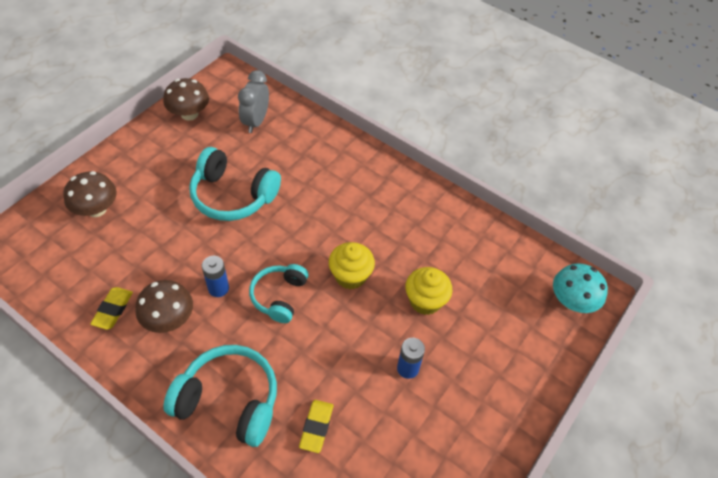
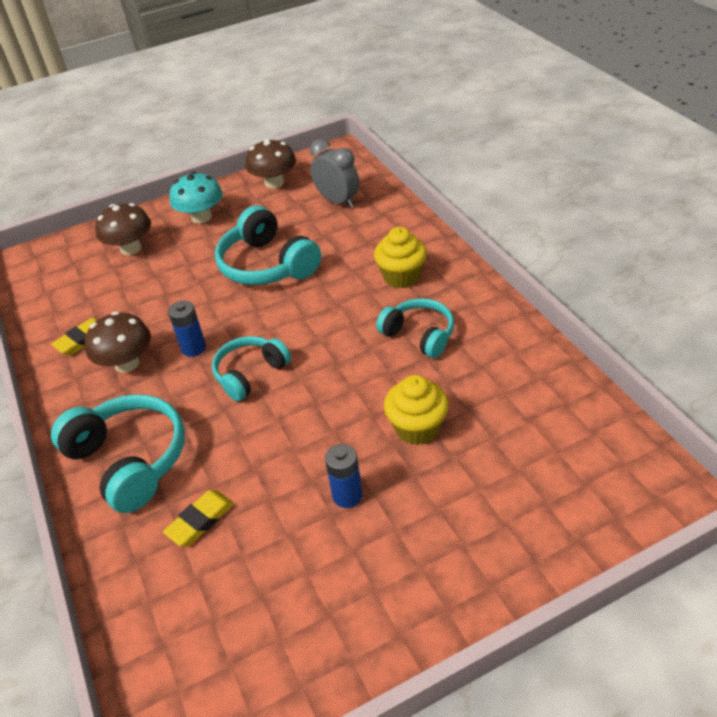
camera: 35 degrees right, 10 degrees down
(256, 122) = (338, 201): grey clock -> grey clock turned 90 degrees clockwise
(350, 276) = (343, 375): yellow cupcake -> yellow cupcake (401, 277)
(386, 226) = (419, 335): none -> turquoise headphones
(572, 301) = (627, 490): turquoise mushroom -> turquoise mushroom (201, 217)

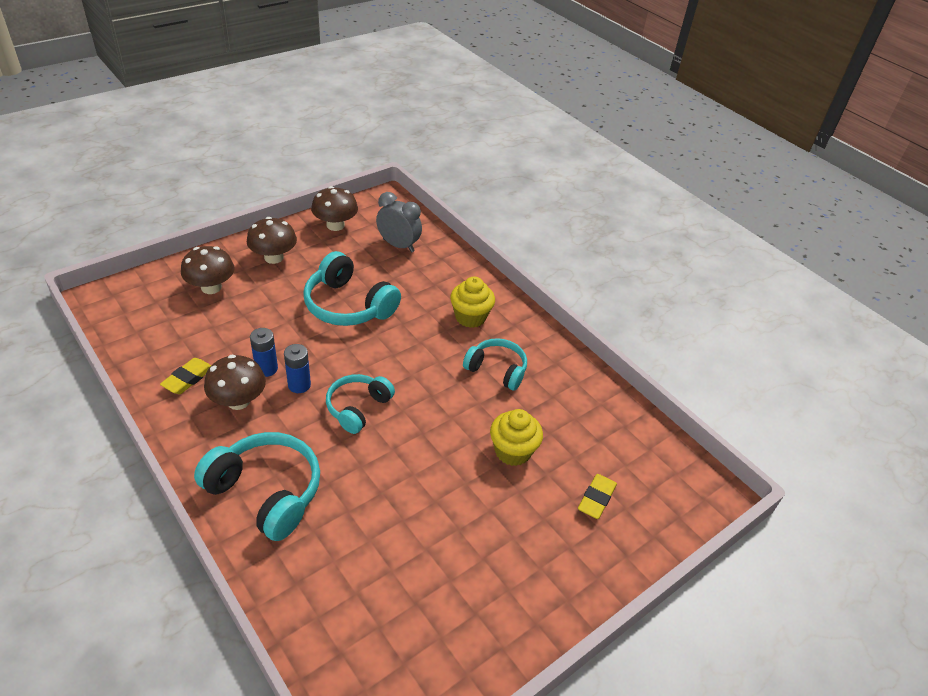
camera: 20 degrees left, 0 degrees up
(200, 521) = (346, 543): yellow eraser -> yellow eraser (596, 498)
(201, 217) = (274, 257): turquoise mushroom -> brown mushroom
(347, 495) = (468, 512): blue battery -> blue battery (266, 369)

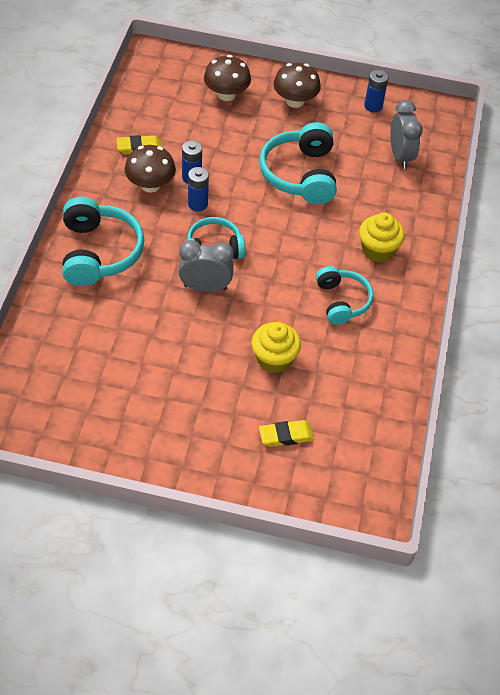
camera: 50 degrees right, 10 degrees up
(335, 225) = (373, 106): brown mushroom -> blue battery
(392, 443) = (205, 287): none -> grey clock

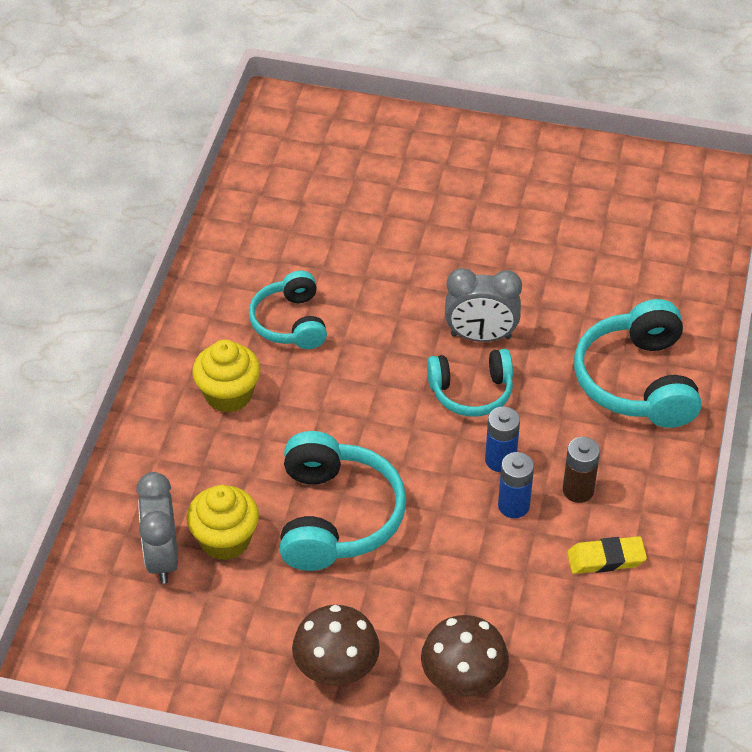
camera: 175 degrees left, 5 degrees down
(150, 185) = (578, 490): brown mushroom -> brown battery
(274, 359) = (387, 250): yellow cupcake -> yellow cupcake (225, 540)
(286, 435) = (375, 171): yellow eraser -> none
(373, 106) = (192, 662): blue battery -> none

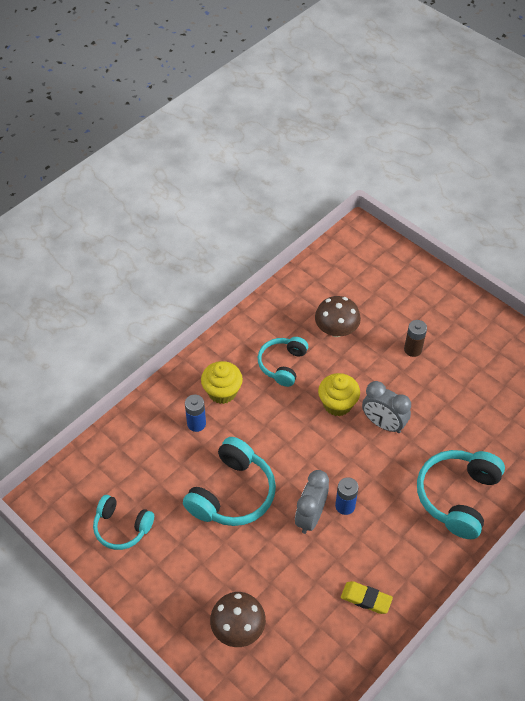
camera: 30 degrees right, 5 degrees up
(162, 558) = (128, 470): grey clock -> grey clock (310, 516)
(225, 540) = (166, 477): yellow cupcake -> yellow cupcake (337, 404)
(336, 668) = (175, 584): brown mushroom -> brown mushroom (336, 330)
(471, 392) = (355, 455): turquoise headphones -> turquoise headphones (122, 527)
(513, 506) = (334, 538): blue battery -> blue battery (196, 424)
(578, 490) = (377, 547): brown battery -> brown battery (413, 349)

